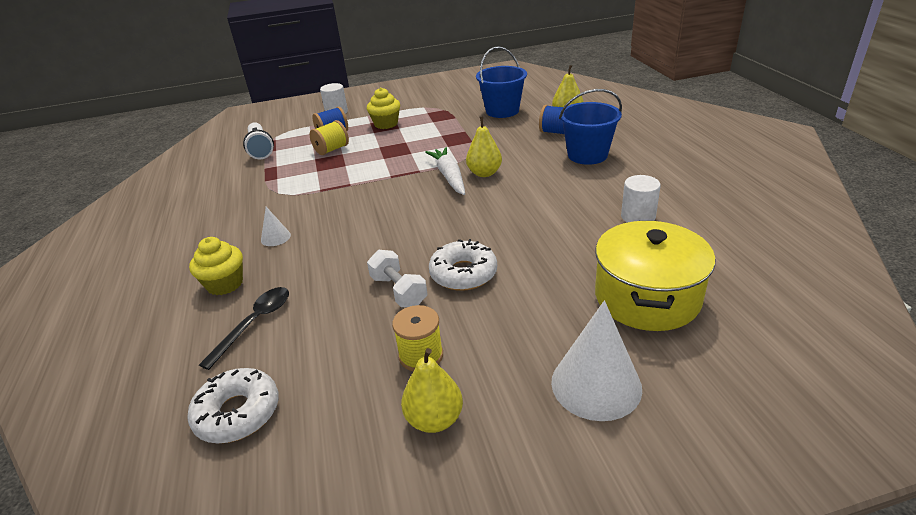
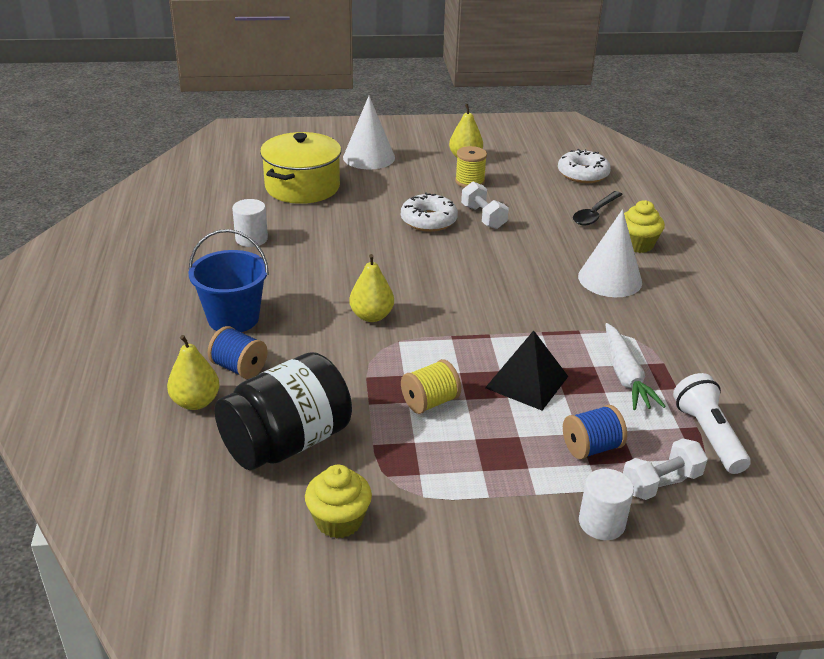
camera: 175 degrees left, 0 degrees up
(275, 237) = (610, 279): white cone -> white cone, size x2.07
(300, 128) = (660, 483): none -> white dumbbell
(331, 149) = (583, 406): yellow spool -> yellow spool (430, 402)
(366, 155) = (526, 382): none -> black pyramid
(386, 124) = (498, 455): yellow cupcake -> yellow cupcake (339, 521)
(449, 177) = (415, 319): white carrot -> white carrot (625, 375)
(502, 111) = (287, 442): blue bucket -> black jar

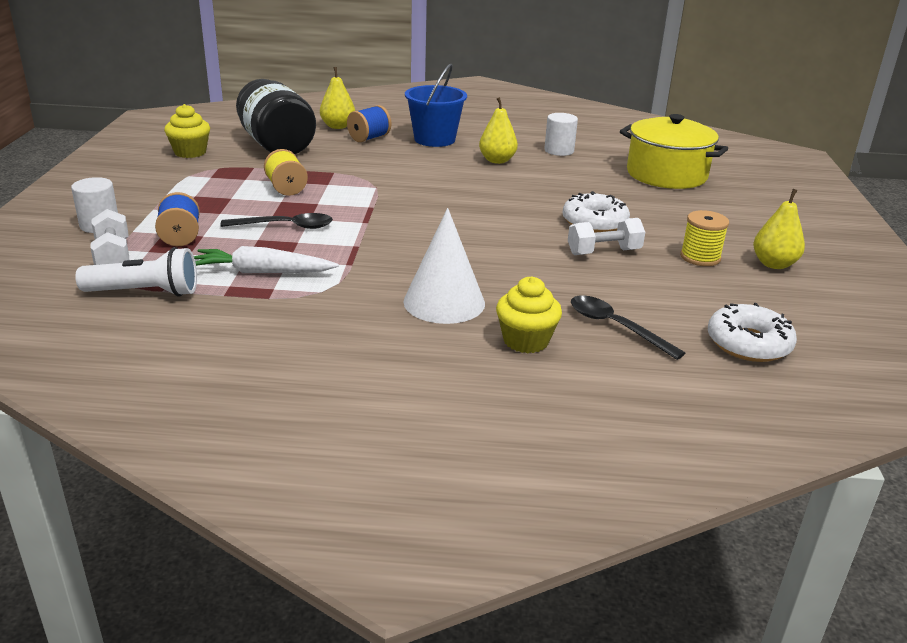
camera: 100 degrees right, 5 degrees down
(369, 157) = (752, 210): white cone -> none
(371, 316) = (418, 181): yellow pear -> yellow pear (497, 160)
(526, 382) = (285, 226): black pyramid -> black spoon

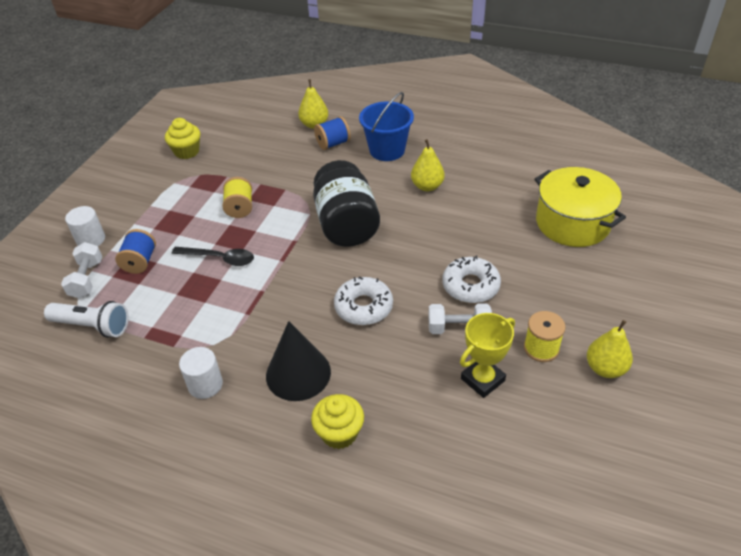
camera: 20 degrees right, 15 degrees up
(262, 272) = (180, 314): white carrot -> none
(276, 145) = (255, 148): black jar -> black jar (346, 224)
(444, 302) = (298, 373): white cone -> black cone
(559, 150) = (489, 176): white cylinder -> white cylinder (205, 384)
(616, 327) = (420, 429): black spoon -> none
(656, 284) = (482, 379): none -> yellow trophy
(748, 344) = (522, 472): white donut -> white donut (363, 307)

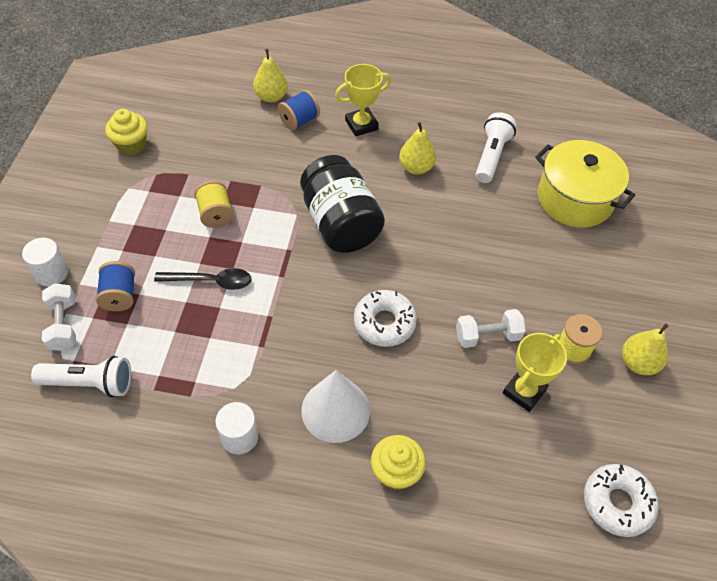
camera: 15 degrees left, 10 degrees up
(298, 373) = (335, 410): black cone -> white cone
(387, 150) = (361, 125): blue bucket -> yellow trophy
(470, 286) = (488, 285): white donut -> white donut (617, 503)
(500, 182) = (491, 156): none -> white flashlight

